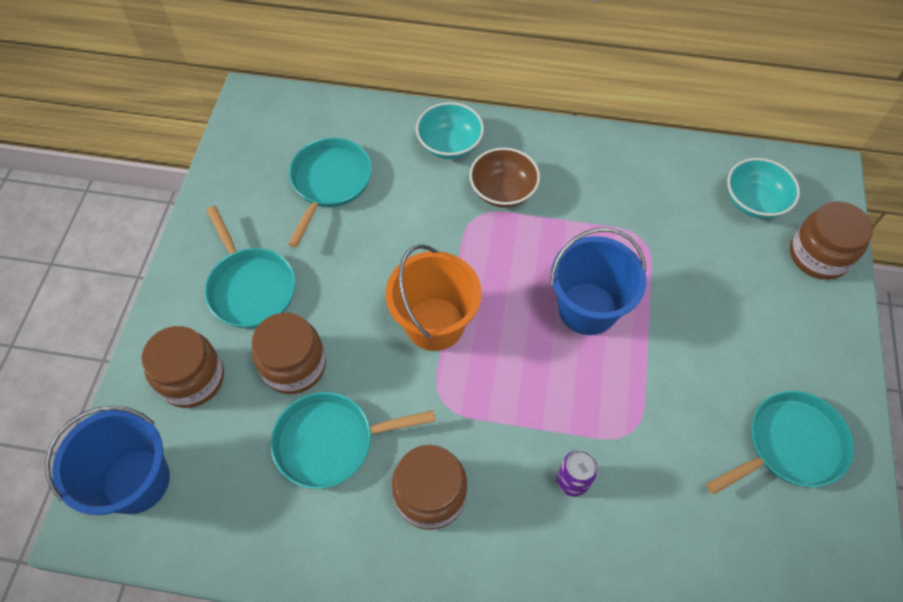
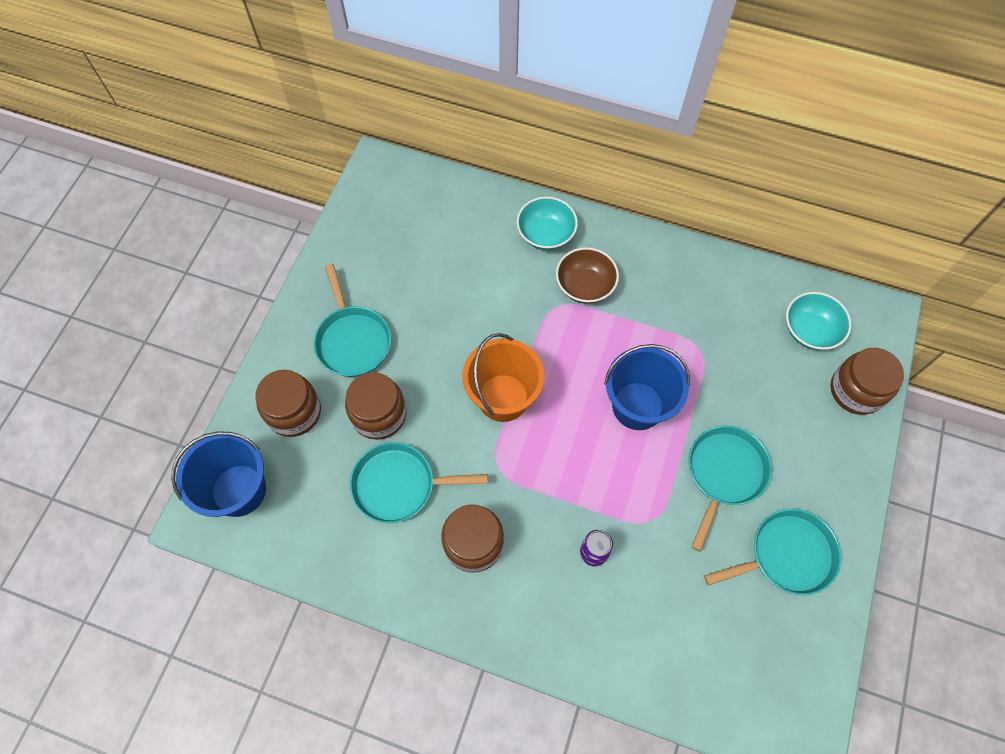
camera: 10 degrees right, 5 degrees up
(329, 183) = (434, 255): turquoise pan -> turquoise pan (724, 473)

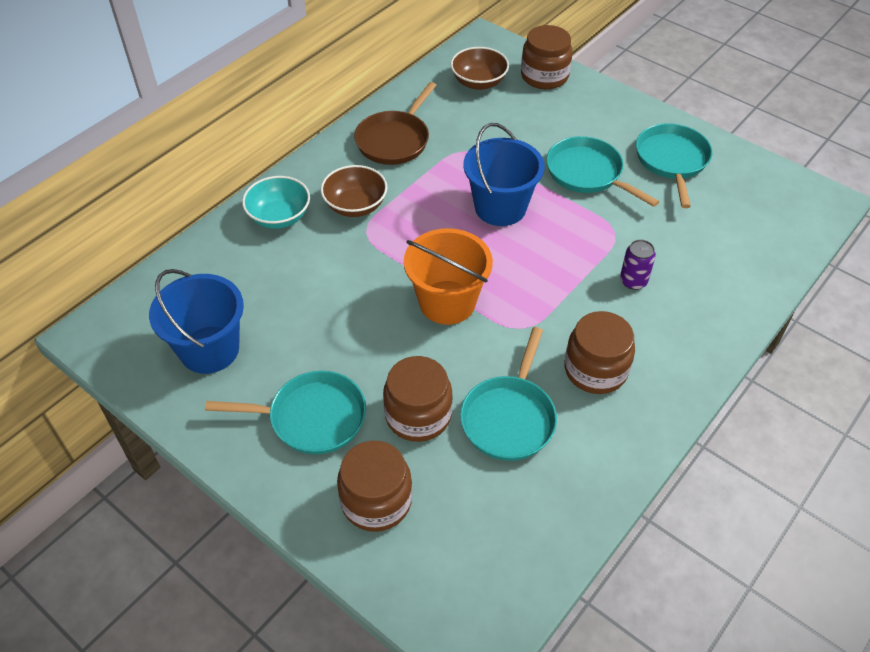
camera: 70 degrees left, 15 degrees down
(239, 490) = (454, 587): blue bucket -> blue bucket (209, 349)
(684, 286) = (394, 140): none -> brown pan
(810, 331) = (479, 82): turquoise bowl -> brown bowl

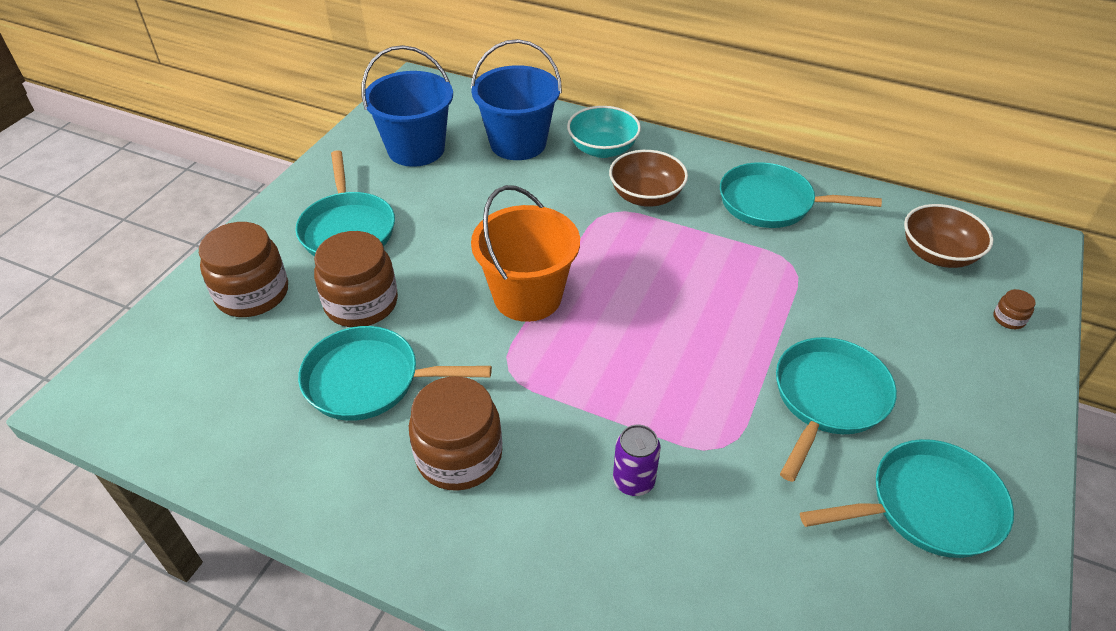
camera: 75 degrees right, 5 degrees down
(394, 140) = (771, 203): brown pan -> turquoise pan
(500, 207) = (707, 316): blue bucket -> blue bucket (518, 143)
(544, 76) = (1008, 319): brown jar -> brown jar, size x0.42

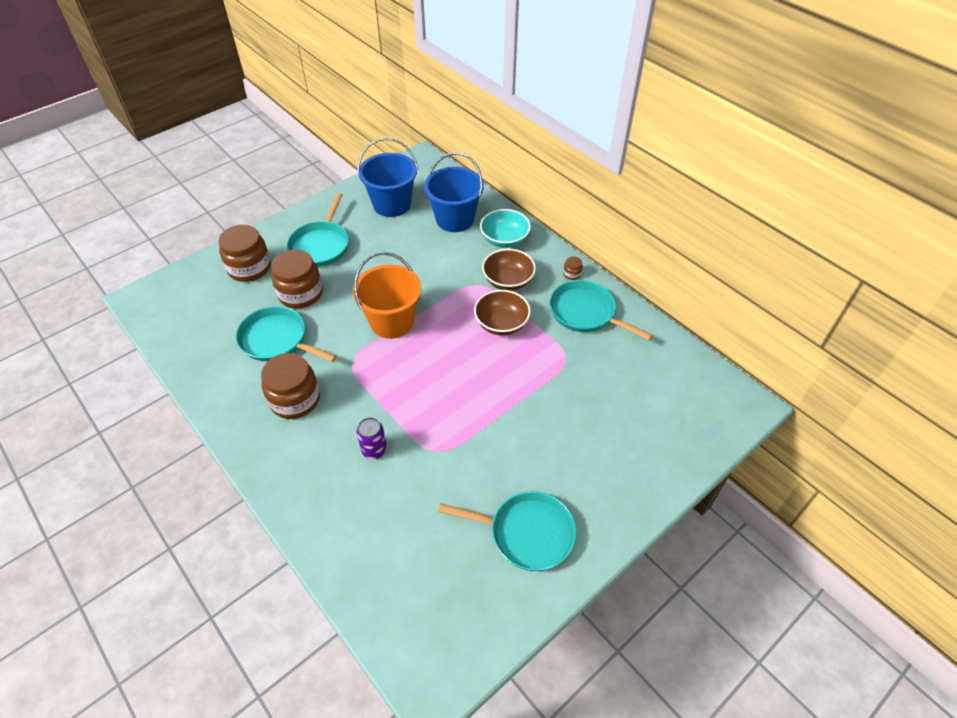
camera: 25 degrees right, 5 degrees up
(828, 399) = (519, 449): turquoise pan -> none
(937, 254) = (669, 386): brown bowl -> brown bowl (501, 324)
(1008, 319) = (680, 446): brown jar -> brown jar (572, 274)

